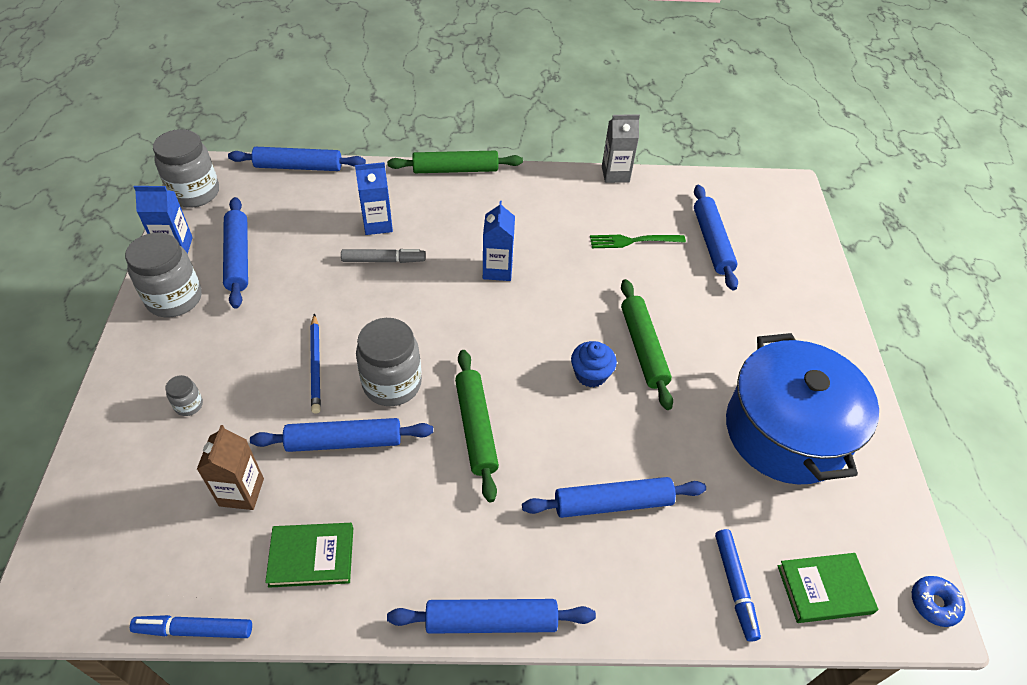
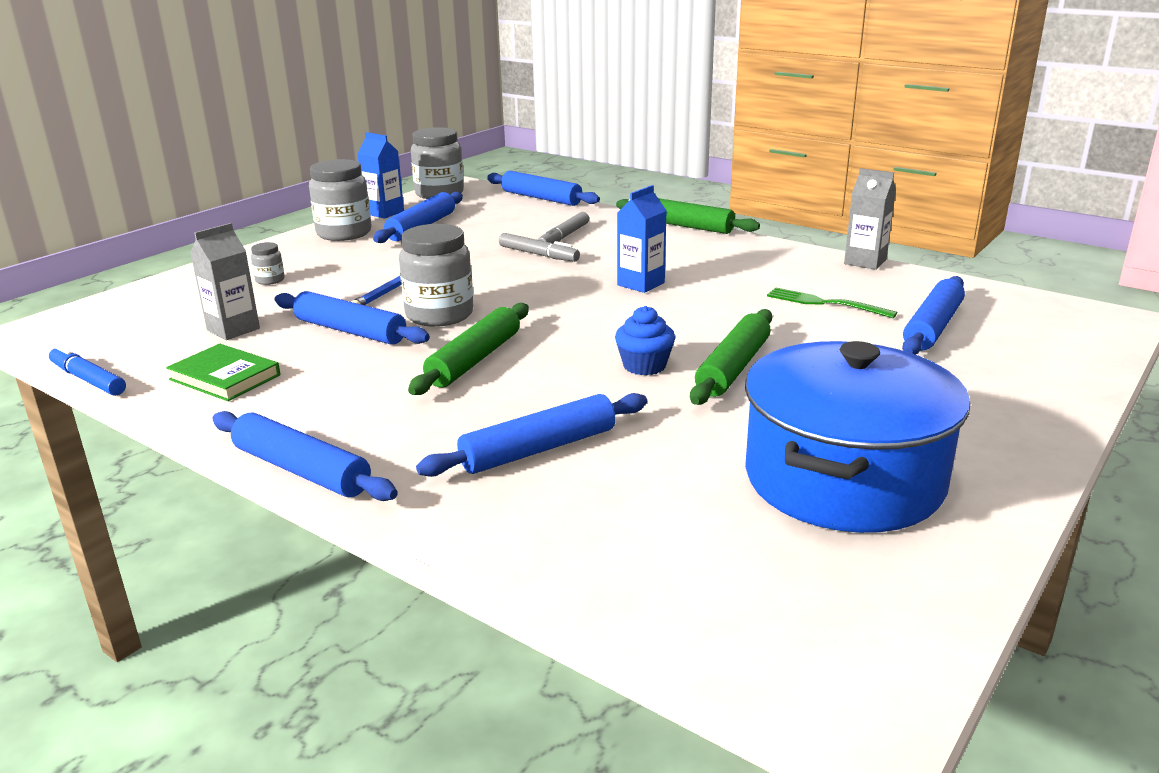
camera: 40 degrees right, 25 degrees down
(241, 492) = (233, 329): brown carton -> grey carton
(377, 224) = (563, 237): blue carton -> grey marker
(612, 503) = (539, 449): blue rolling pin -> blue rolling pin turned 60 degrees counterclockwise
(734, 586) = (593, 561): blue marker -> none
(824, 589) = (716, 617): green book -> none
(934, 603) = (885, 712): blue donut -> none

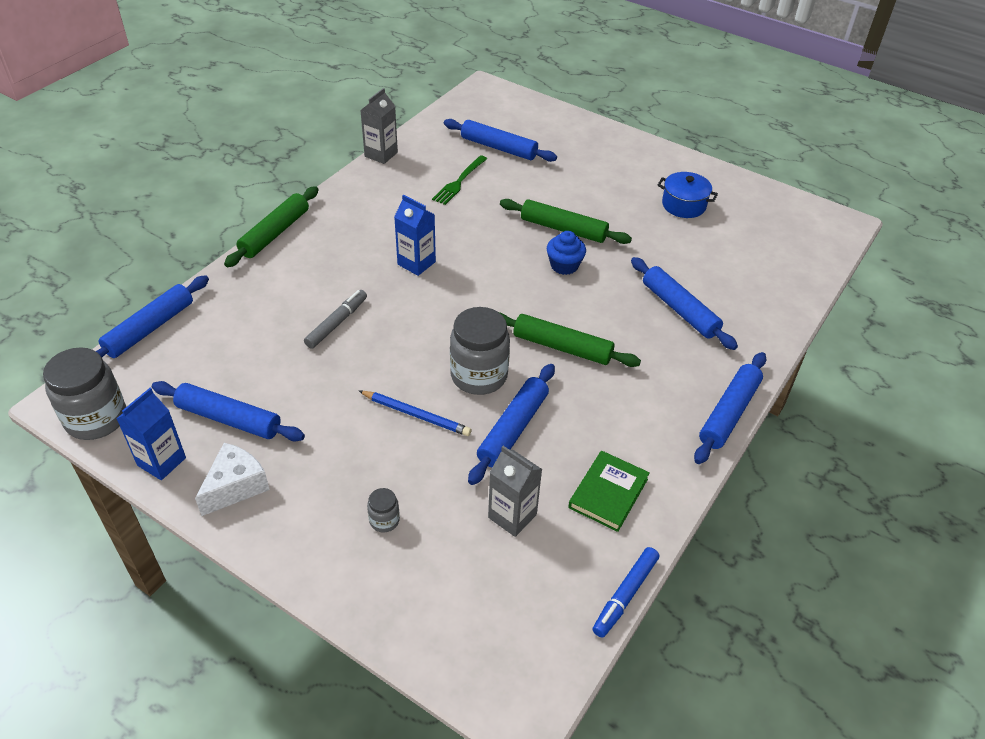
camera: 95 degrees left, 20 degrees up
(344, 233) = (235, 486): grey jar -> white cheese
(563, 237) = (288, 308): grey marker -> none
(843, 479) = (683, 205): blue pot -> blue pot, size x0.46

